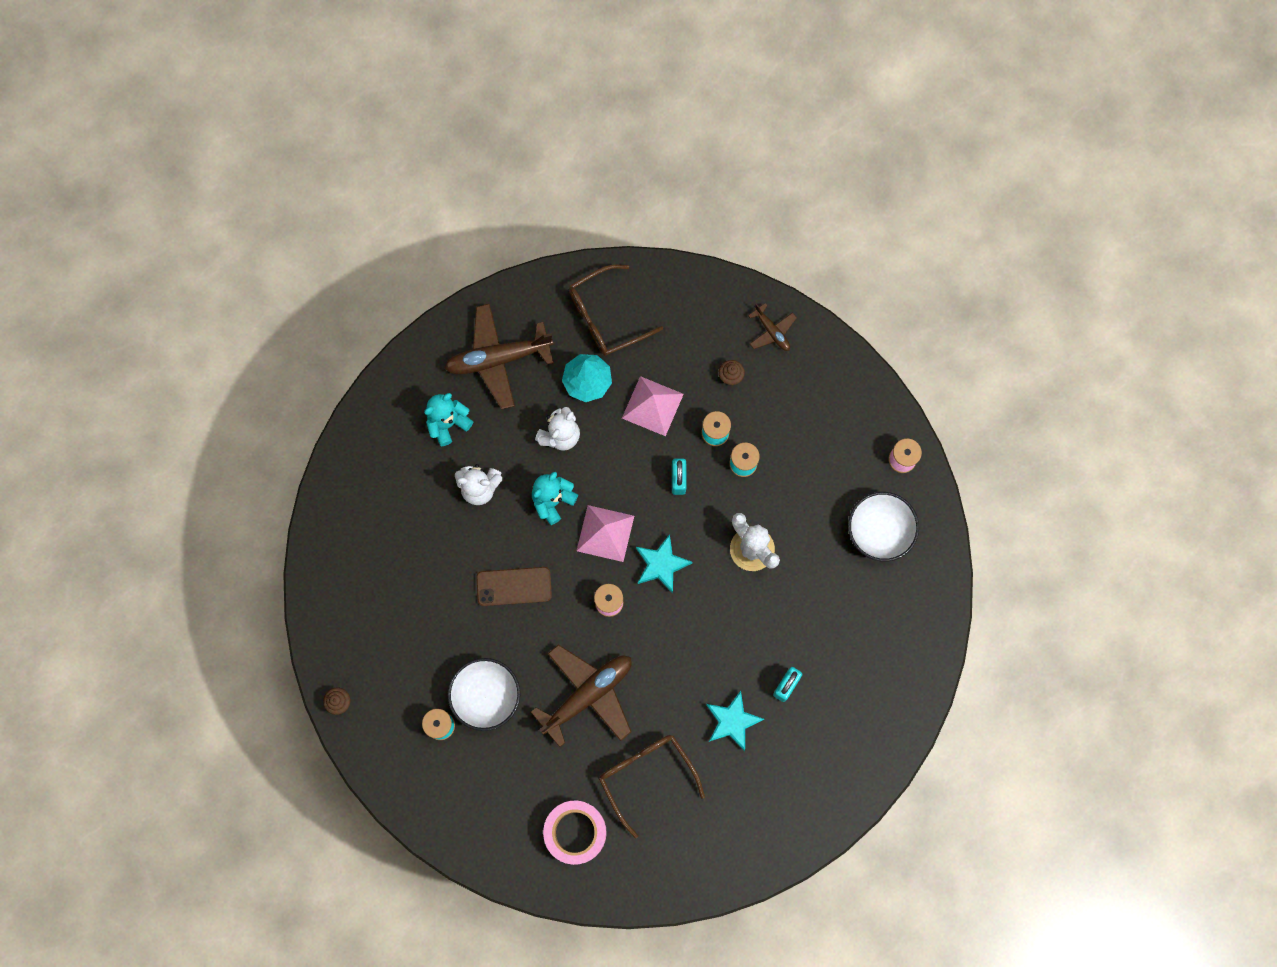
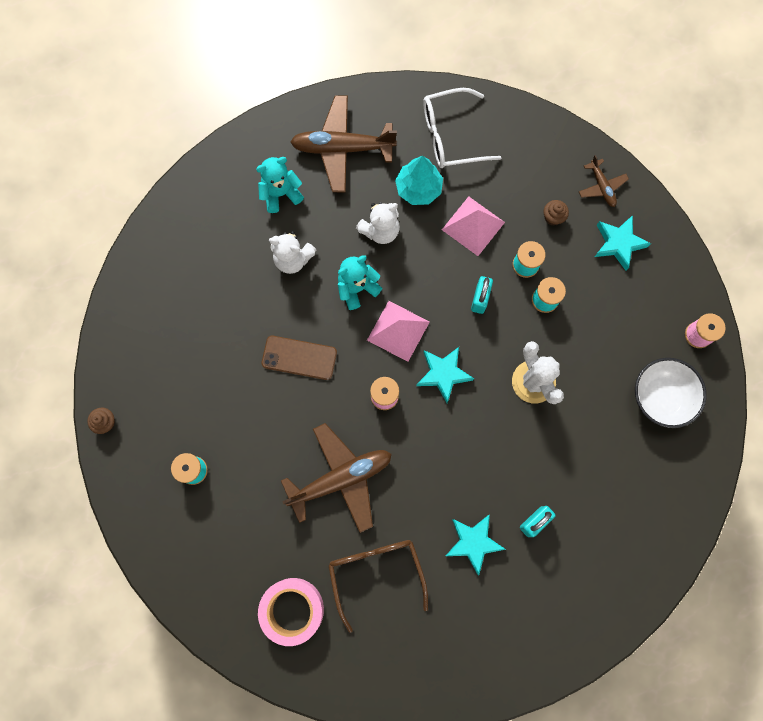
camera: 15 degrees right, 0 degrees up
(486, 696) = (244, 454): white bowl -> none
(606, 317) = (450, 136): brown glasses -> white glasses
(802, 386) = (618, 243): none -> turquoise star

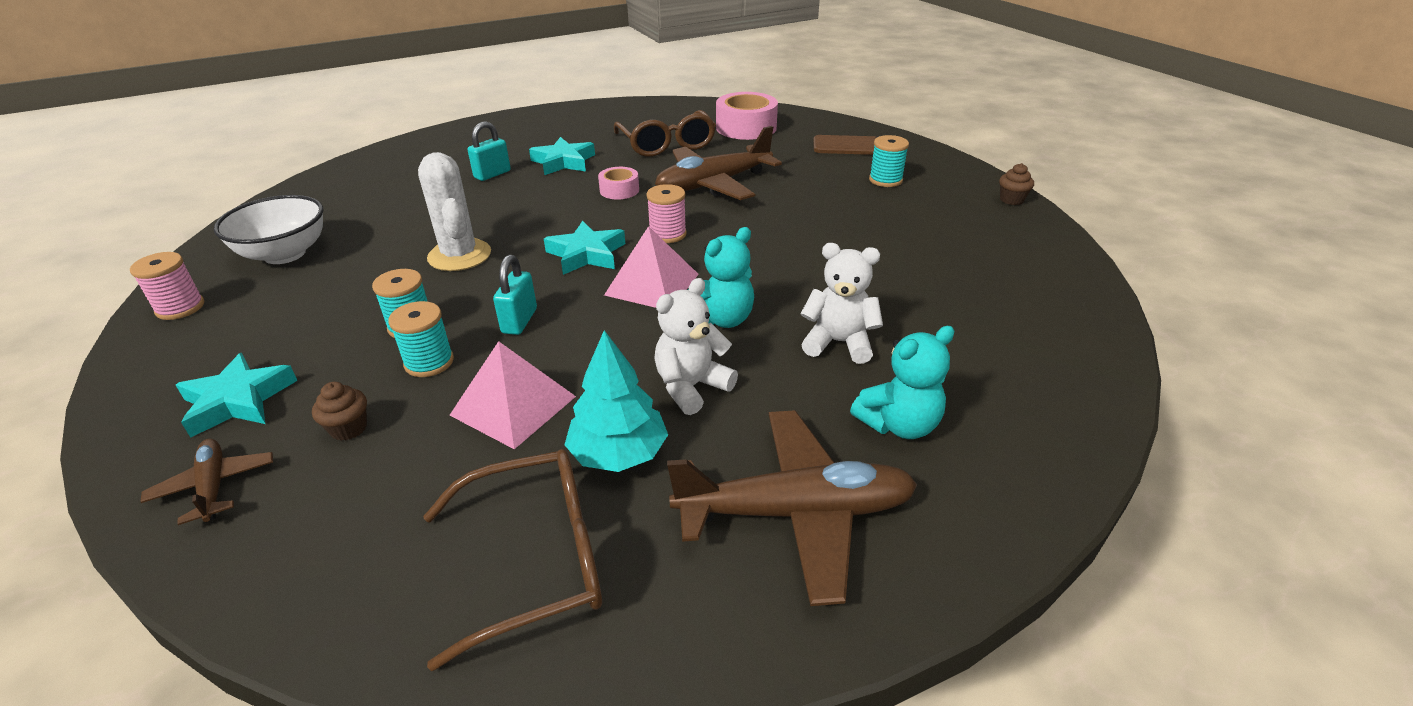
camera: 175 degrees right, 40 degrees down
(299, 358) = (791, 255): brown phone -> brown phone (853, 146)
(421, 476) = (619, 190): none -> pink tape
(450, 136) = (537, 560): white glasses -> brown glasses

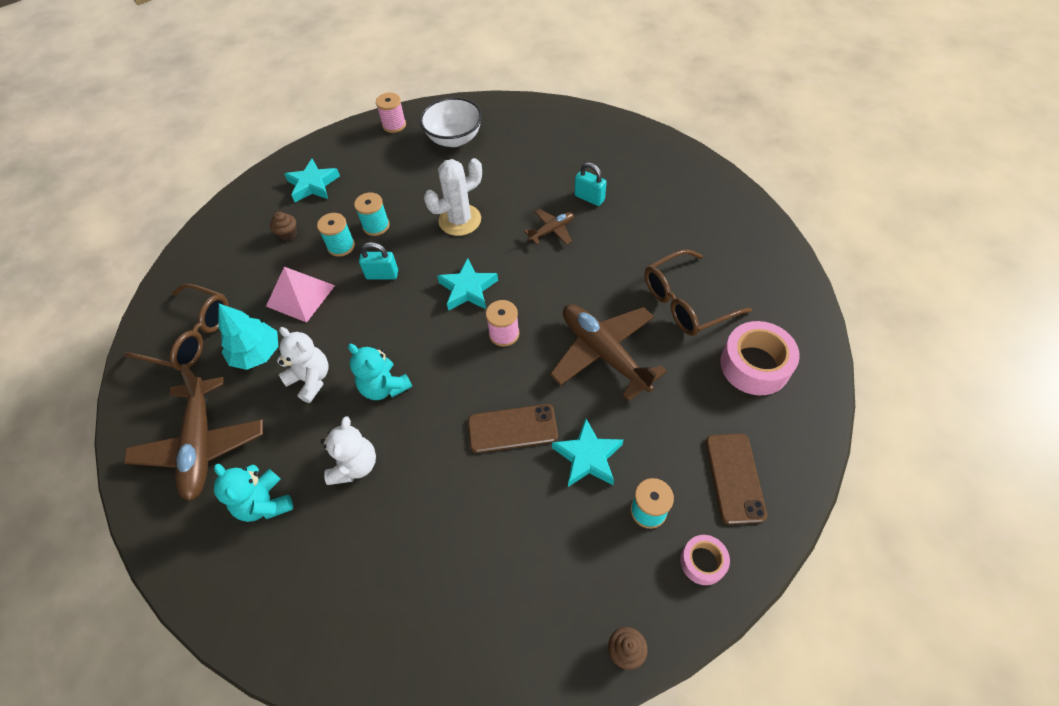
camera: 85 degrees right, 20 degrees up
(214, 486) = (254, 205): brown plane -> brown plane (551, 230)
(537, 560) = (191, 336): brown glasses -> brown glasses turned 45 degrees counterclockwise
(563, 162) = (625, 235): turquoise star -> turquoise star (588, 457)
(619, 190) = (577, 286): pink tape -> pink tape (702, 562)
(652, 284) = (428, 337): pink pyramid -> none
(796, 236) = (512, 428): none -> brown phone

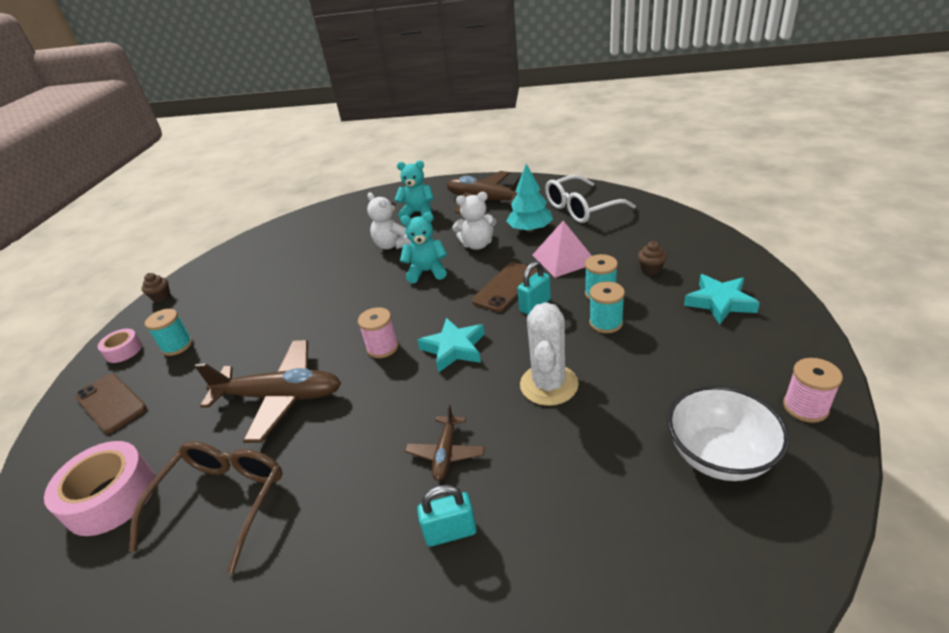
camera: 135 degrees right, 20 degrees down
(191, 336) = (581, 208): brown glasses -> white glasses
(512, 428) = (313, 314): brown phone -> brown phone (506, 287)
(588, 457) = (242, 338): turquoise star -> none

